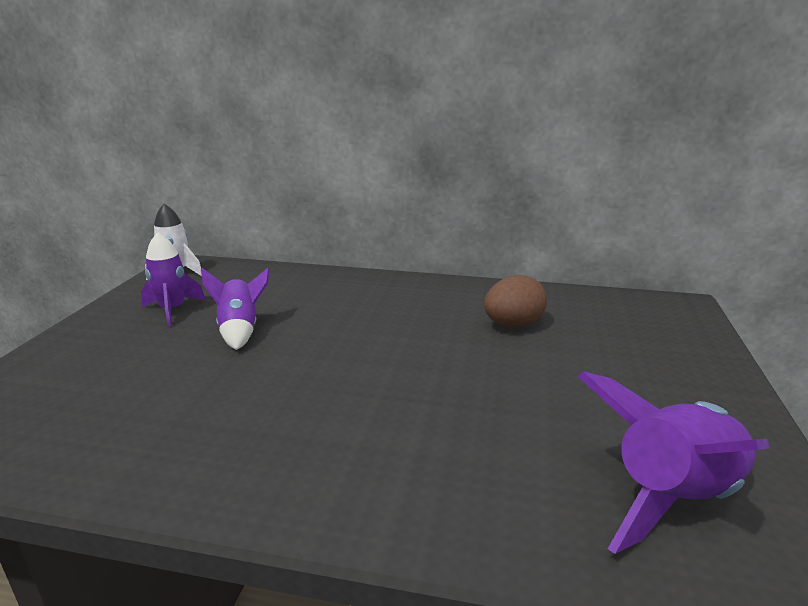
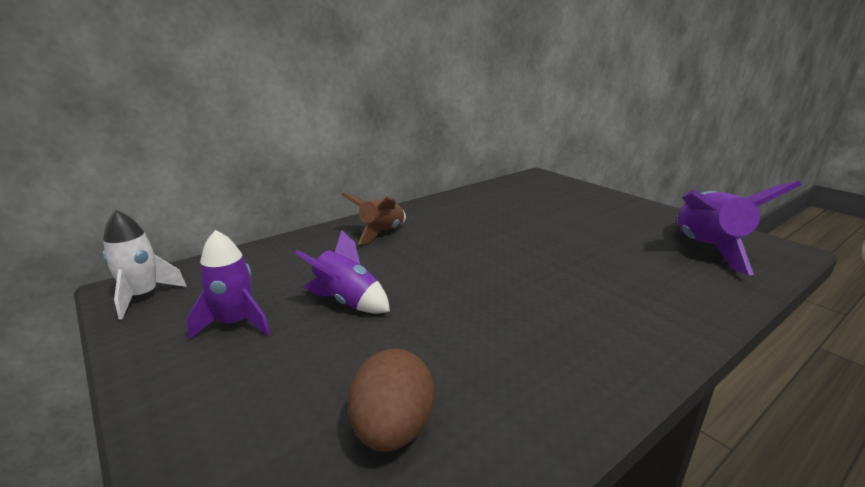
camera: 50 degrees left, 0 degrees up
(373, 294) = (381, 233): none -> brown rocket
(513, 325) = (500, 214): brown egg -> brown egg (392, 429)

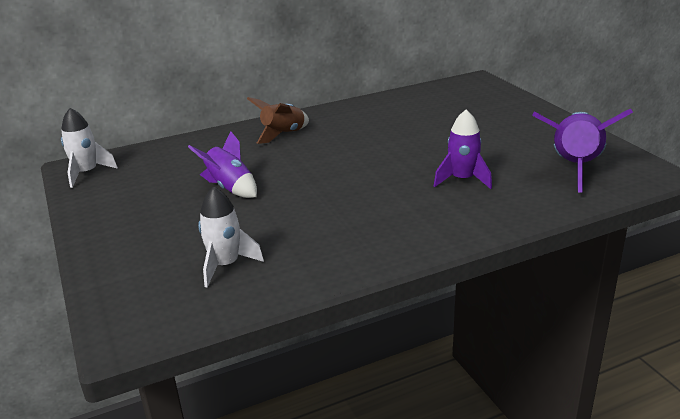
camera: 15 degrees right, 5 degrees up
(236, 323) = (146, 196): purple rocket -> purple rocket (462, 179)
(392, 429) = (225, 265): brown egg -> white rocket

